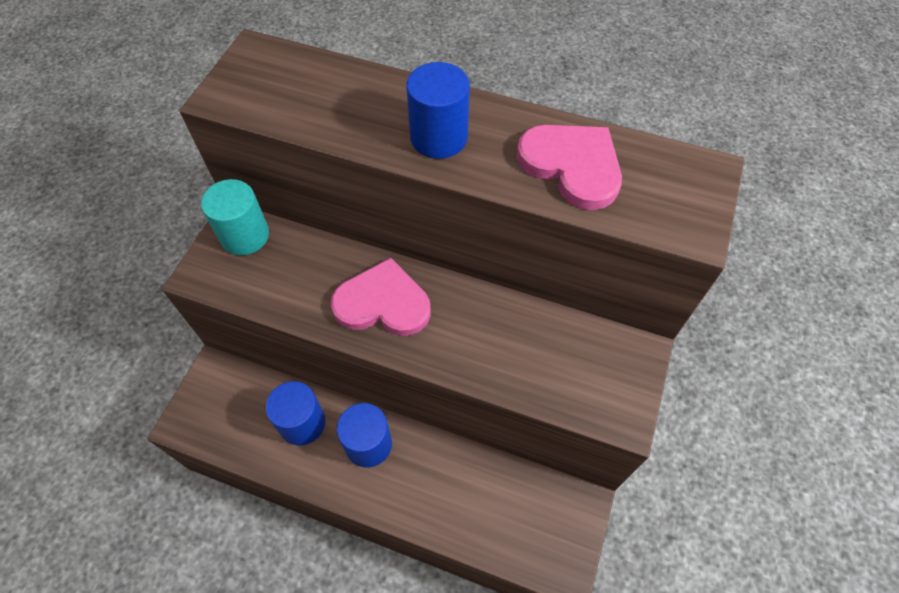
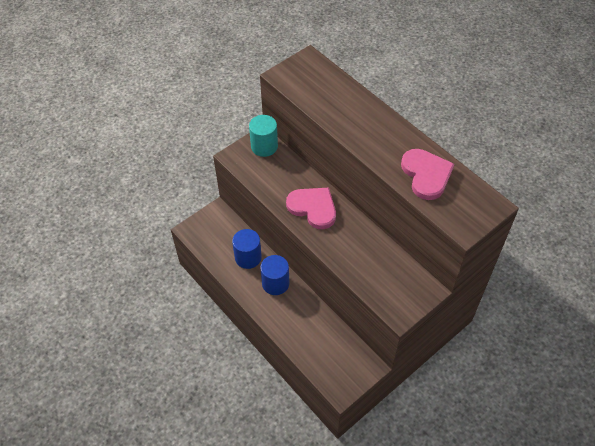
camera: 30 degrees right, 5 degrees down
(439, 137) = (371, 135): blue cylinder -> none

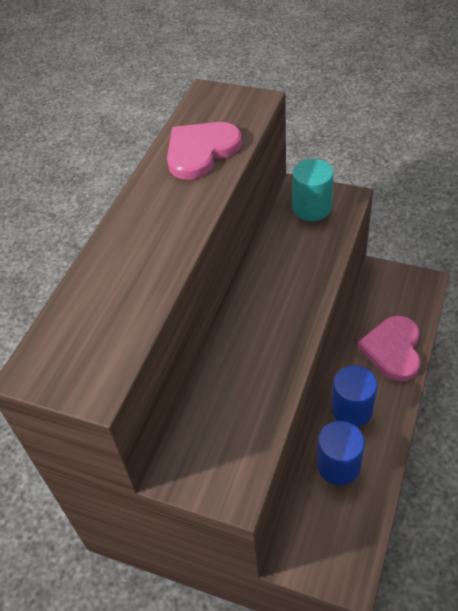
camera: 115 degrees left, 5 degrees down
(264, 146) = (188, 460): turquoise cylinder -> turquoise cylinder (311, 208)
(313, 208) = (264, 337): pink heart -> pink heart (393, 349)

